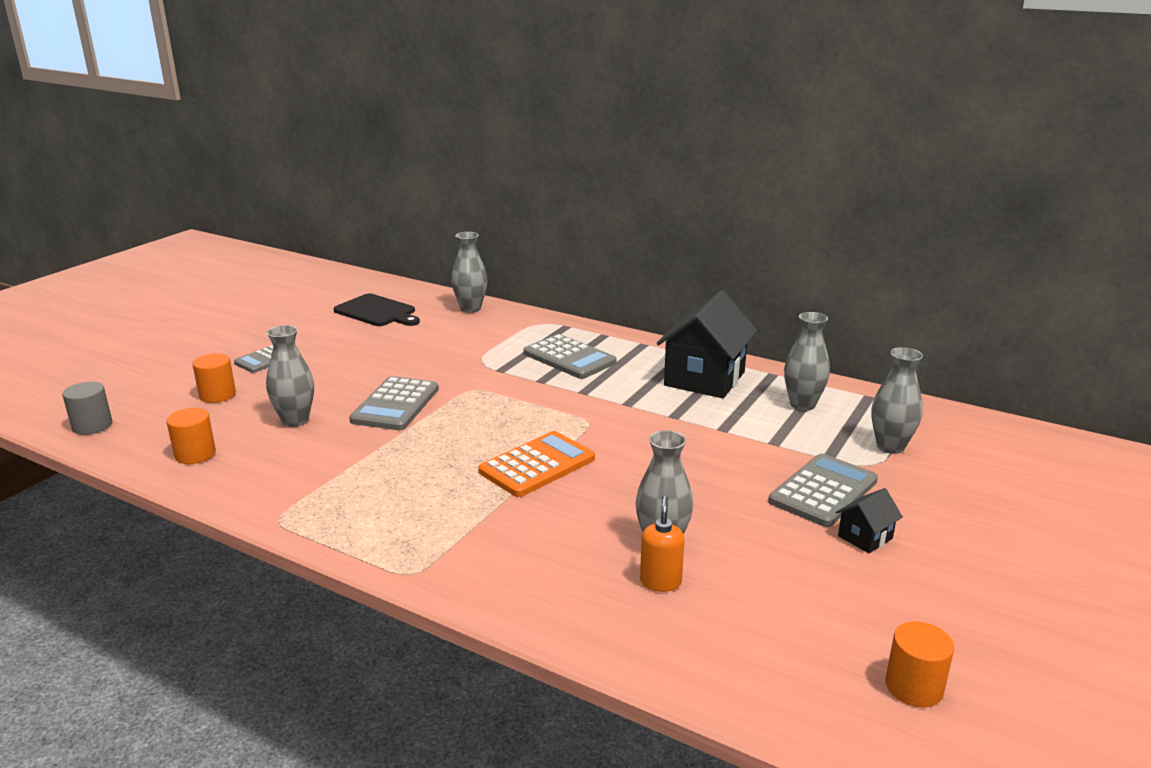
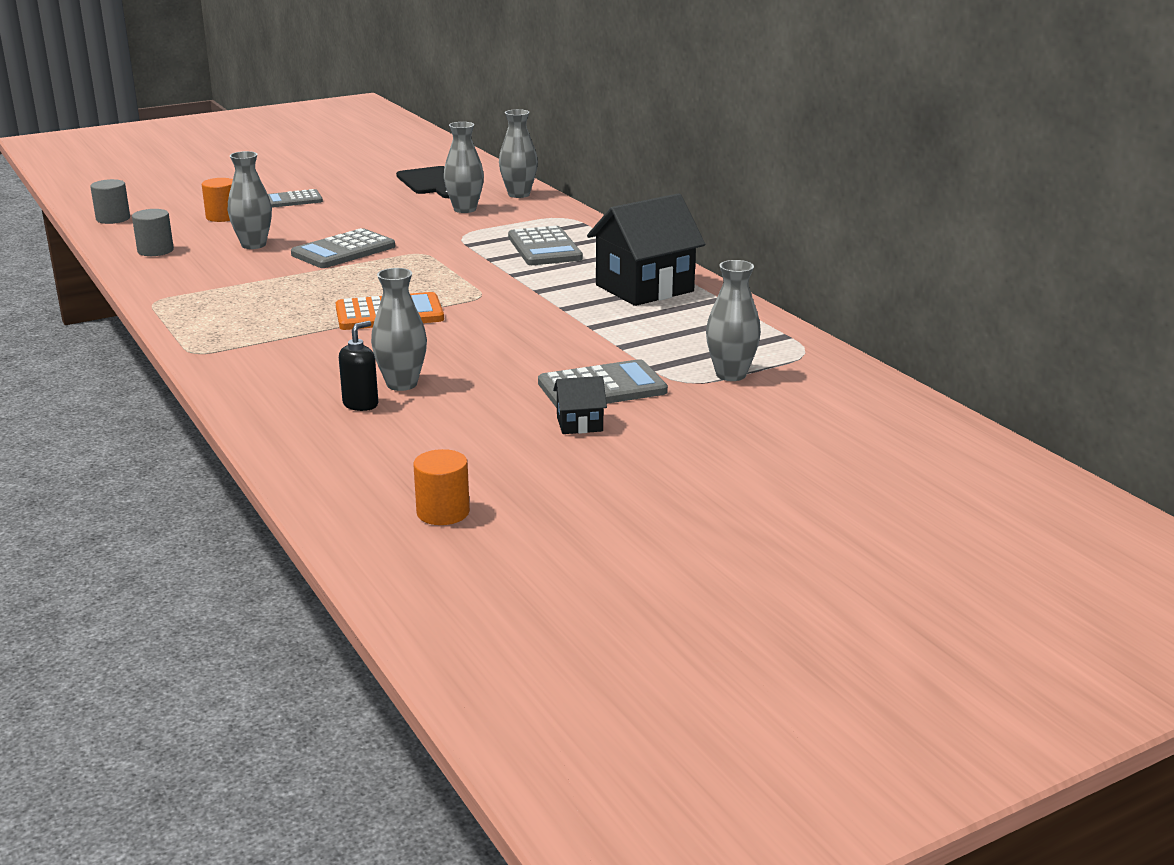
camera: 30 degrees right, 0 degrees up
(195, 454) = (155, 250): orange cylinder -> grey cylinder
(660, 582) = (361, 404): orange soap dispenser -> black soap dispenser
(802, 404) = (704, 327): grey vase -> grey vase (465, 209)

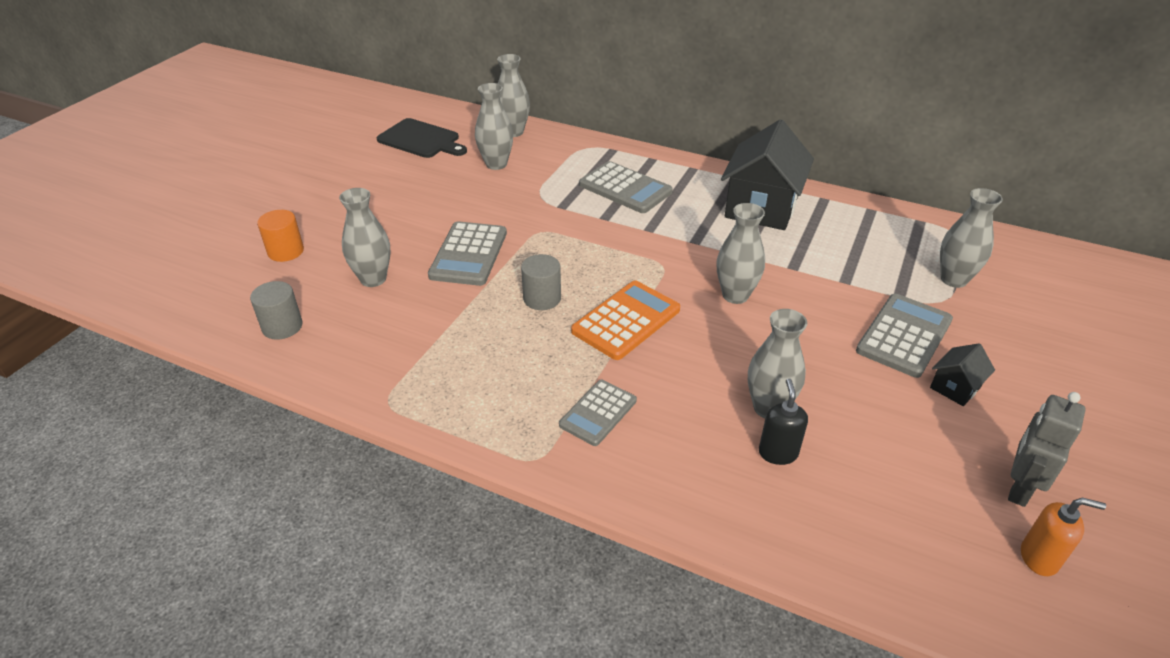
camera: 35 degrees left, 15 degrees up
(113, 219) = (166, 297): grey cylinder -> grey cylinder (542, 298)
(293, 200) = (324, 204): grey calculator -> grey calculator (598, 413)
(443, 512) = (1039, 558): orange cylinder -> orange soap dispenser
(505, 326) = (735, 295): none -> grey vase
(509, 482) = (1019, 488): none -> grey robot

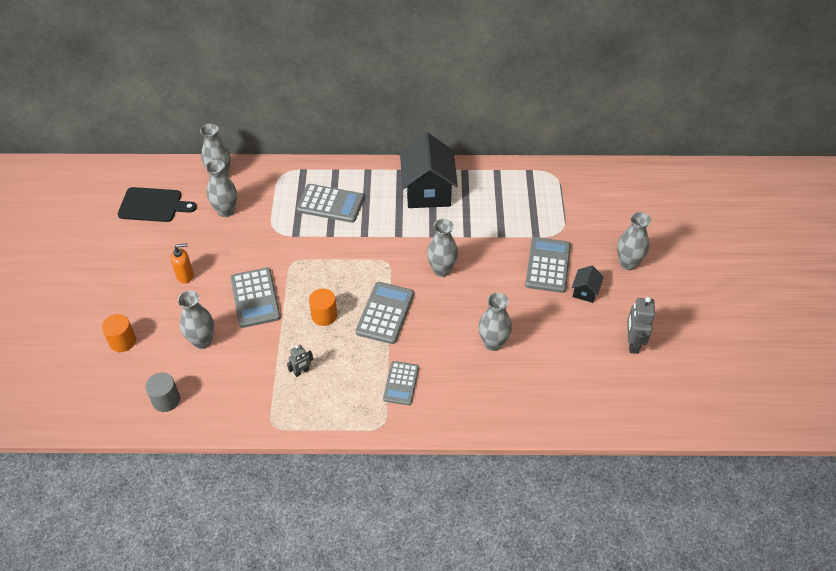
camera: 25 degrees left, 10 degrees up
(469, 352) = (301, 372): none -> grey robot
(542, 298) = (324, 315): grey cylinder -> orange cylinder
(626, 321) = (385, 313): orange calculator -> grey calculator
(778, 453) = (509, 370): black soap dispenser -> none
(953, 279) = (562, 212): grey vase -> grey vase (628, 263)
(1039, 558) = (651, 379): orange soap dispenser -> orange soap dispenser (185, 276)

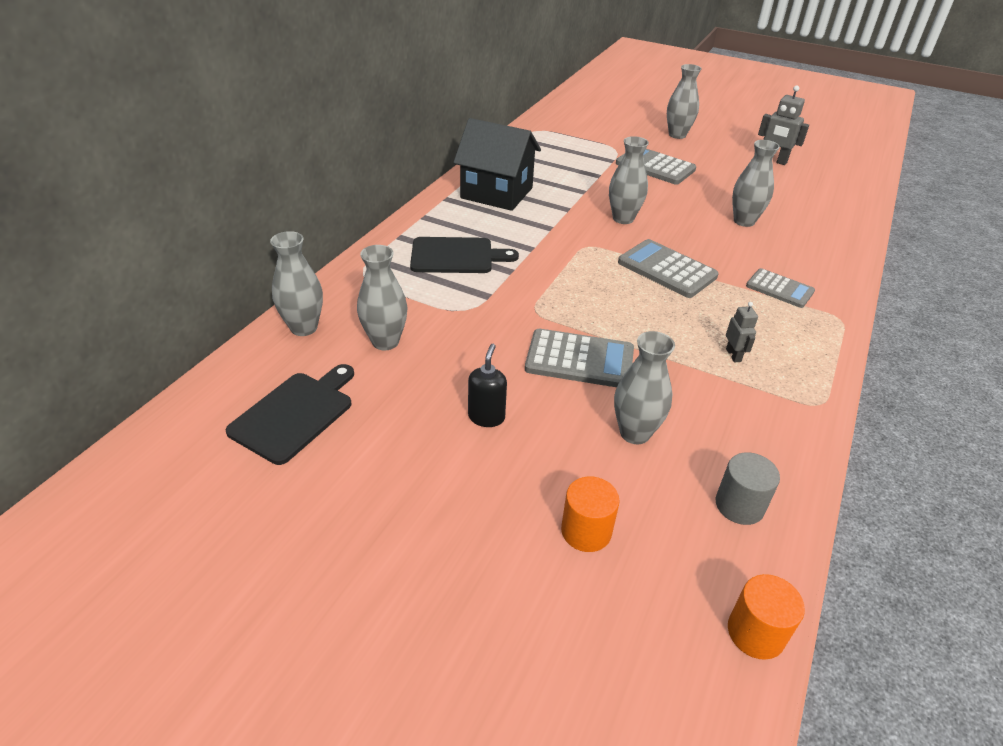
camera: 65 degrees left, 10 degrees down
(185, 276) = (486, 417): orange soap dispenser -> black soap dispenser
(324, 315) = (646, 312): orange cylinder -> orange cylinder (756, 633)
(330, 204) = (456, 256): grey calculator -> black cutting board
(585, 291) = (700, 161): black house -> none

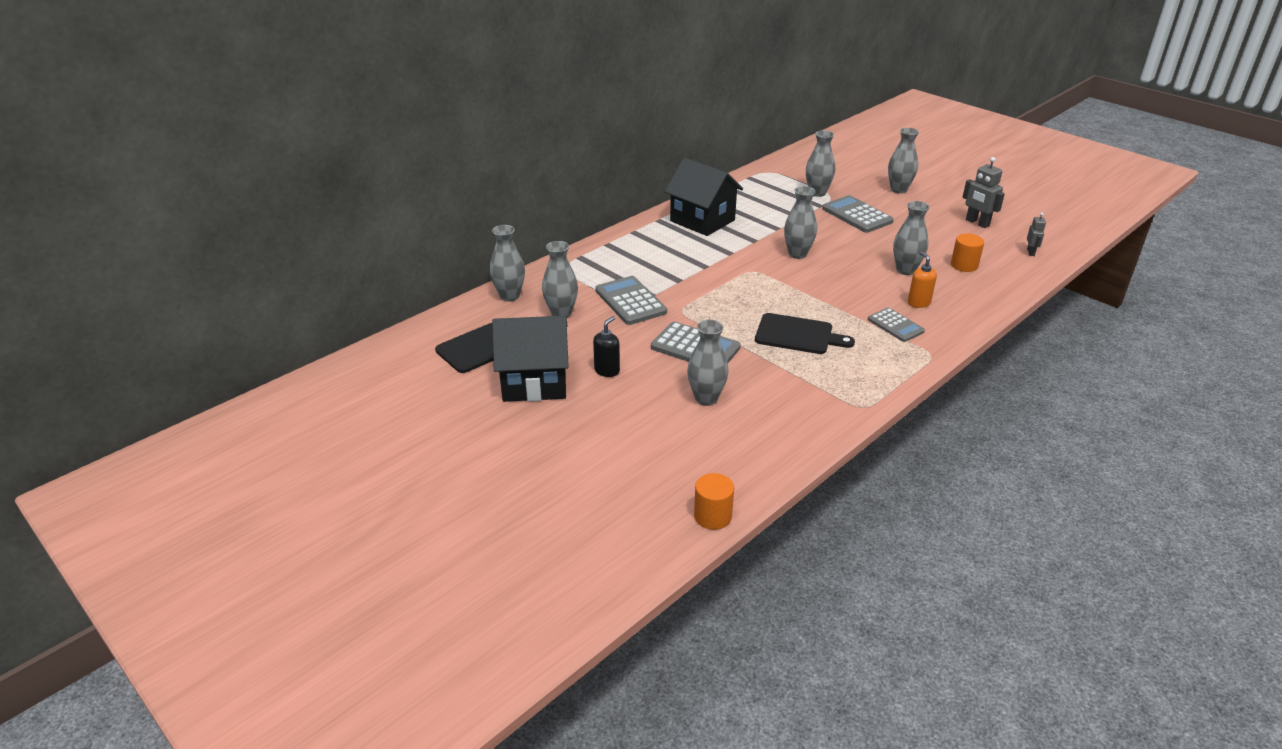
camera: 20 degrees right, 5 degrees down
(395, 457) = (535, 382): none -> black house
(456, 256) = (643, 264): black cutting board -> black cutting board (797, 335)
(586, 531) = (636, 444): orange cylinder -> orange cylinder (964, 265)
(600, 147) = (817, 193): none -> grey vase
(667, 269) = (808, 297): grey calculator -> grey calculator (630, 301)
(733, 355) = (818, 364): grey robot -> grey robot (1030, 252)
(739, 505) = (752, 452): grey cylinder -> none
(783, 257) = (918, 303): none -> orange soap dispenser

